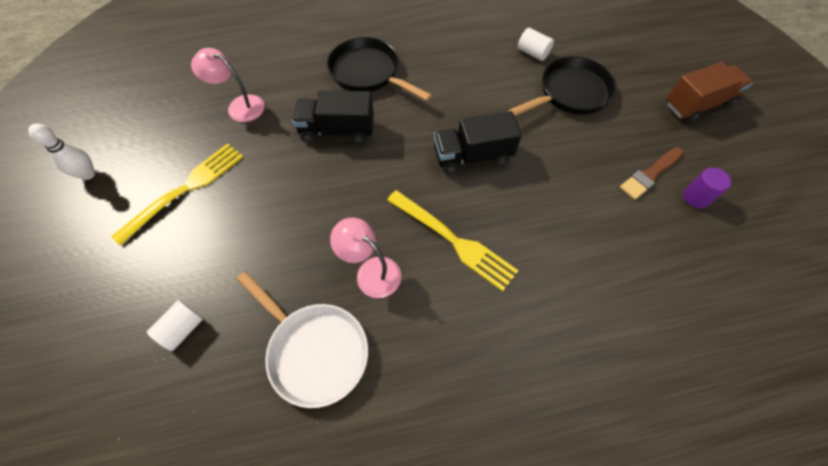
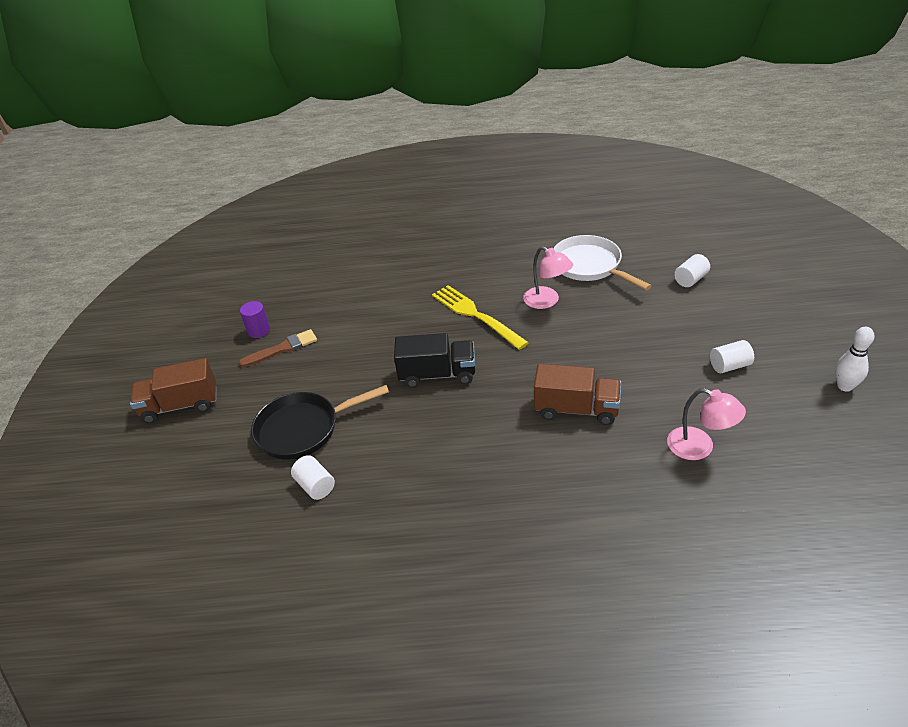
camera: 165 degrees left, 20 degrees down
(185, 189) = (729, 366): yellow fork -> white cylinder
(337, 130) = (576, 409): black truck -> brown truck
(368, 73) = (536, 477): black pan -> none

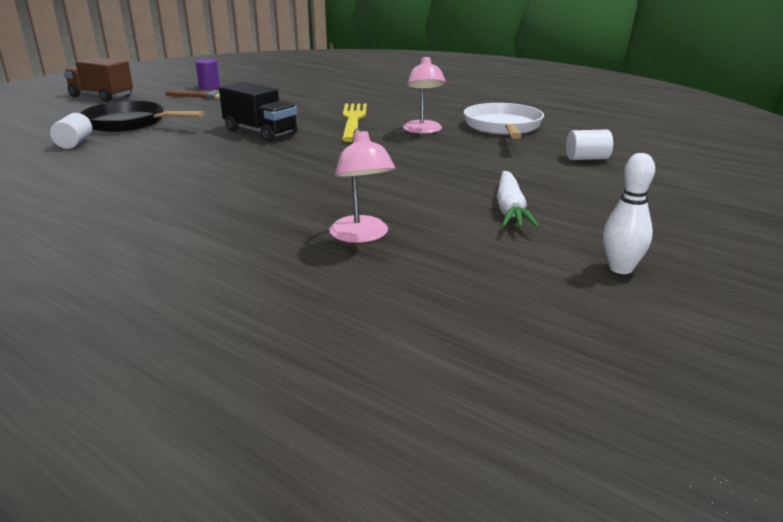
camera: 35 degrees right, 15 degrees down
(576, 409) = (312, 179): brown truck -> none
(729, 366) = (510, 209): white cylinder -> white carrot

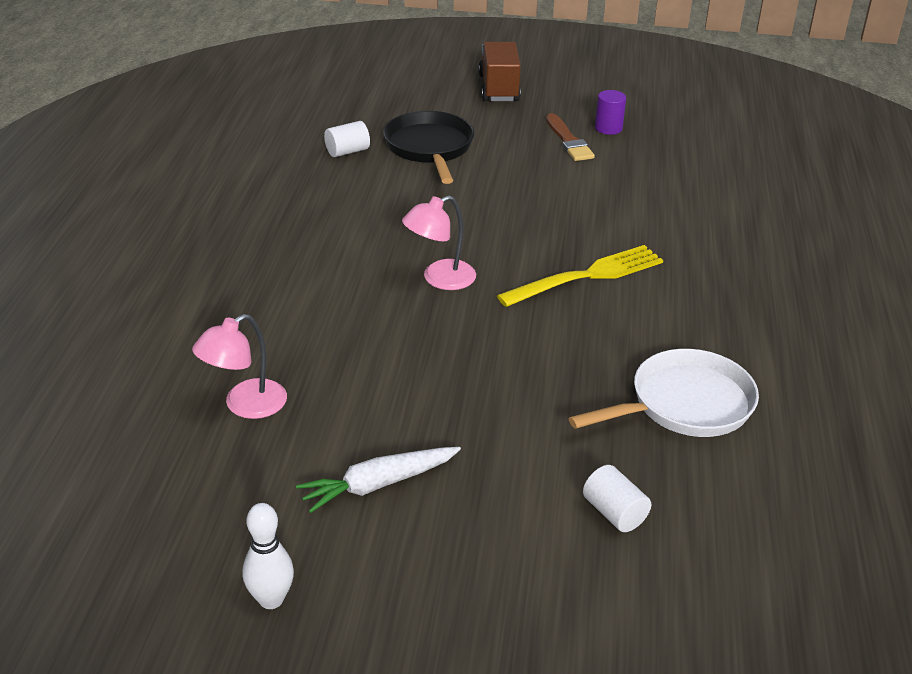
camera: 60 degrees right, 10 degrees up
(260, 132) = (477, 234): black truck -> none
(423, 130) = (599, 342): pink lamp -> pink lamp (439, 279)

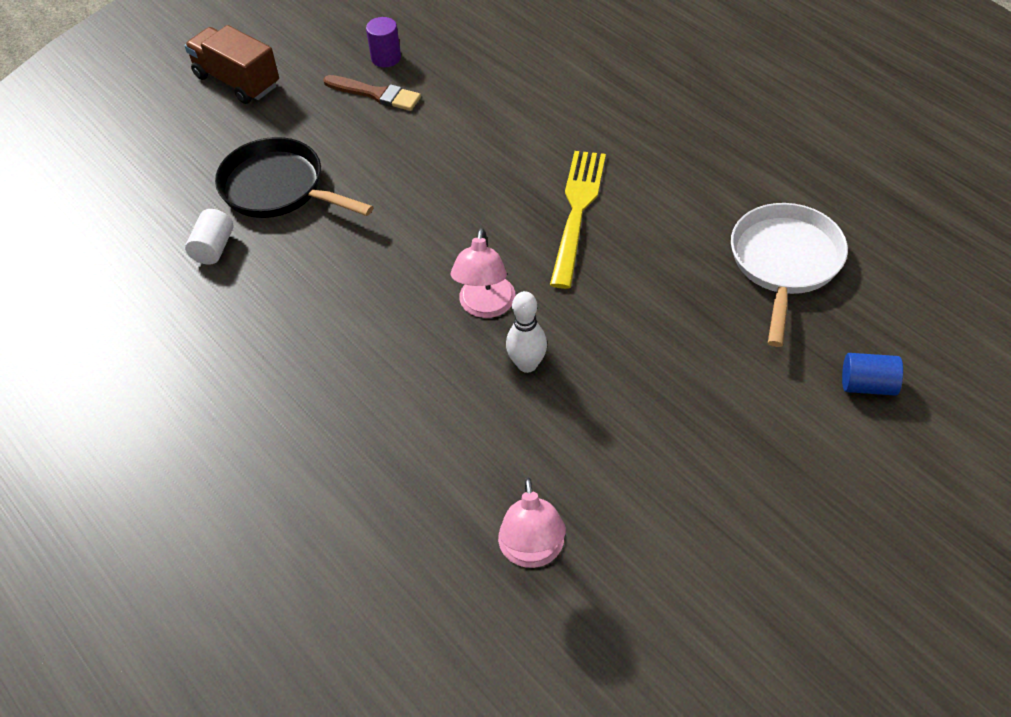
camera: 45 degrees left, 15 degrees up
(271, 599) = (796, 671): white bowling pin -> white bowling pin (527, 364)
(378, 485) = (717, 515): white carrot -> none
(614, 513) = (868, 385): white cylinder -> blue cylinder

